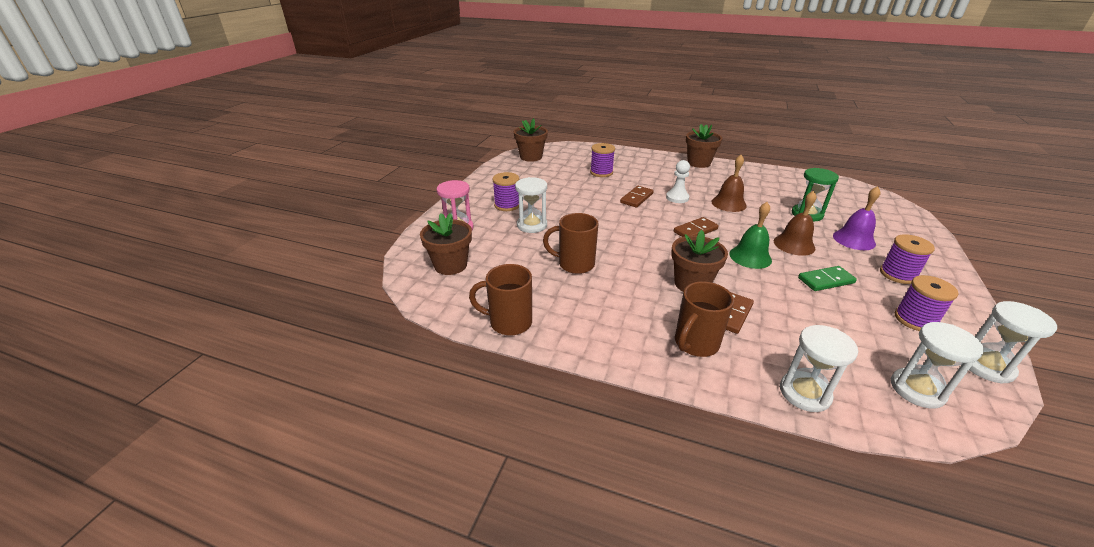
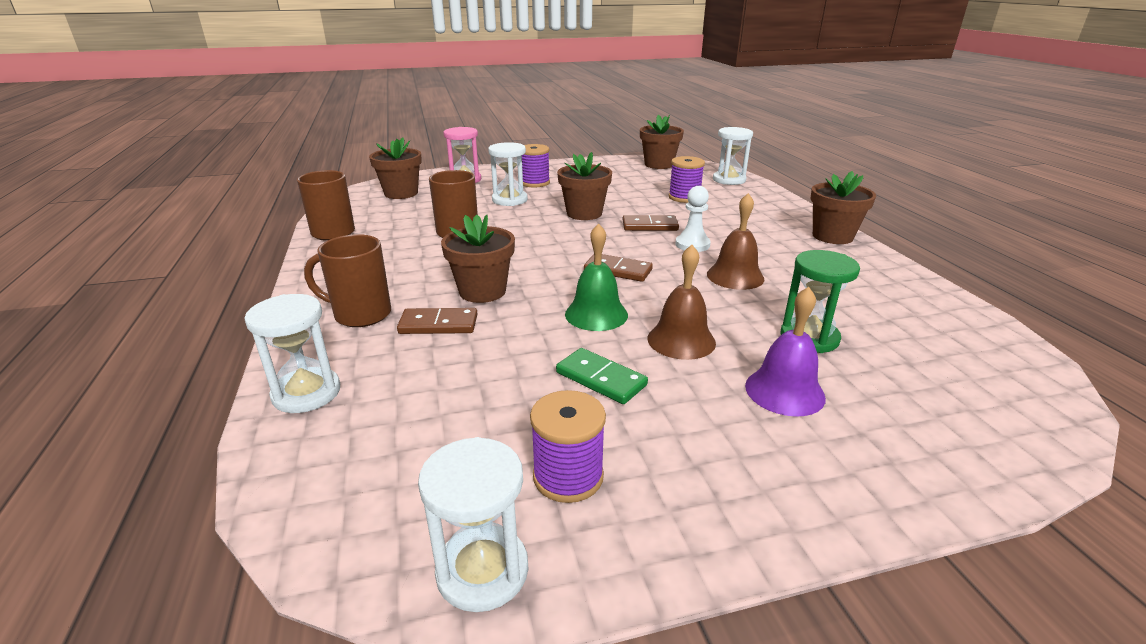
camera: 55 degrees right, 5 degrees down
(592, 209) = (584, 213): none -> brown flower pot
(897, 274) = (713, 449): purple spool -> none
(917, 390) = (363, 486): white hourglass -> white hourglass (729, 180)

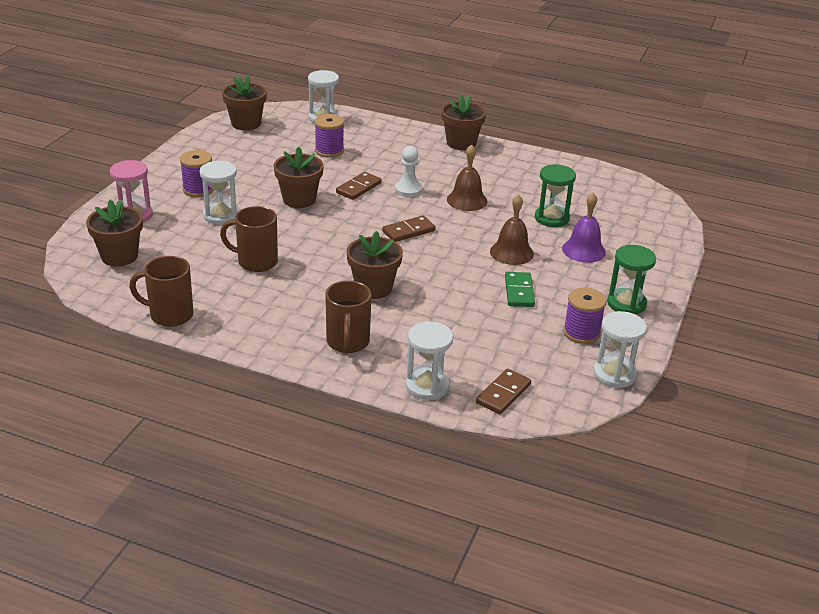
camera: 55 degrees left, 5 degrees up
(360, 314) = (348, 342): brown mug -> brown mug turned 45 degrees counterclockwise
(438, 324) = (399, 319): brown domino -> brown domino (503, 394)
(596, 314) = (453, 263): green bell -> none
(601, 379) = (519, 292): green domino -> green domino turned 75 degrees counterclockwise
(715, 493) = (626, 303): none -> green hourglass

